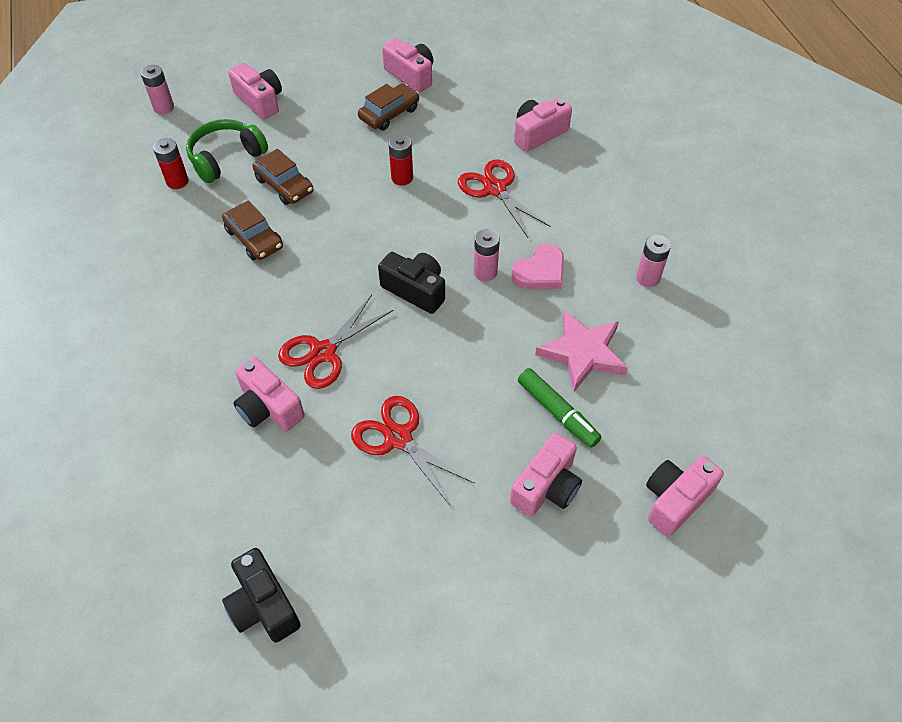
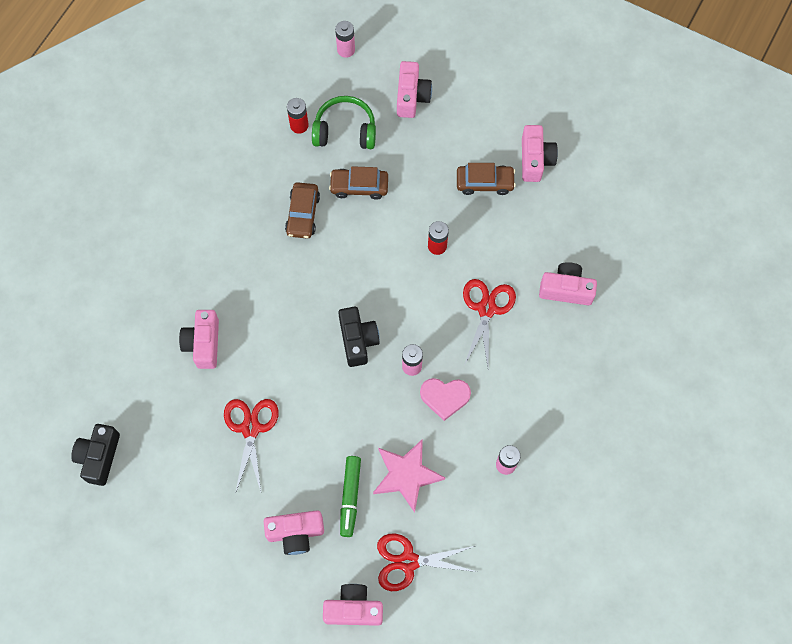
camera: 45 degrees right, 15 degrees up
(284, 185) = (359, 186): brown car -> brown car turned 90 degrees clockwise
(323, 352) = (265, 334): red scissors -> red scissors (408, 561)

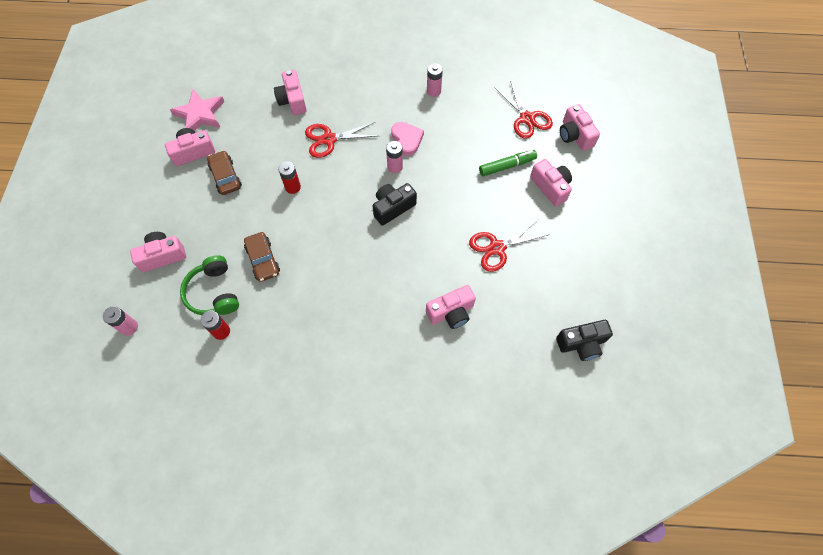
camera: 115 degrees left, 5 degrees down
(303, 214) = (305, 290): brown car -> none
(406, 475) = (473, 140): pink star -> pink star (200, 114)

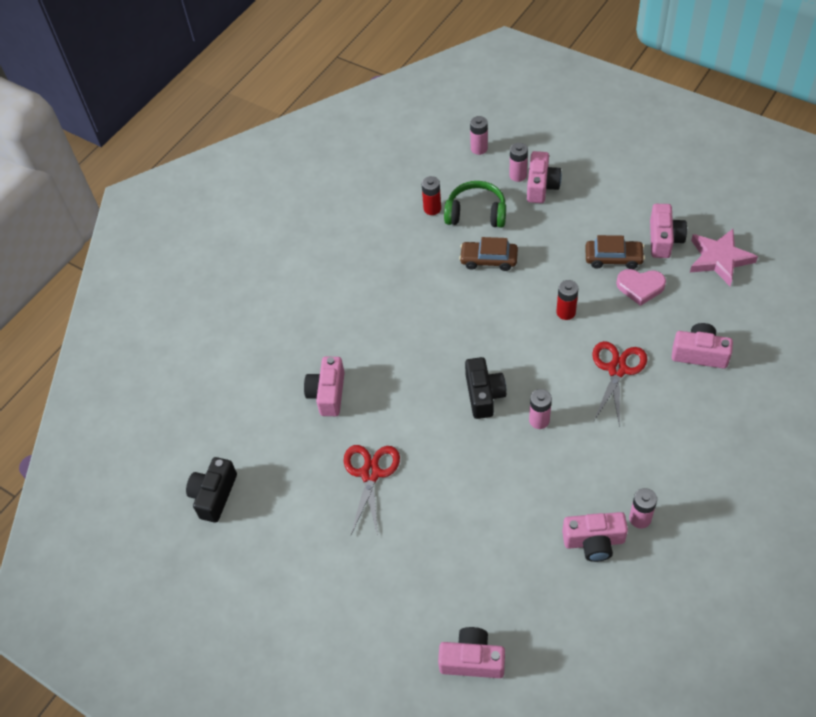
camera: 125 degrees right, 10 degrees down
(155, 279) = (518, 175): none -> pink battery
(407, 139) = (573, 451): pink heart -> pink heart (640, 287)
(507, 166) = (472, 544): green marker -> none
(527, 118) = (533, 613): red scissors -> none
(550, 187) = (412, 578): pink camera -> pink camera (594, 541)

